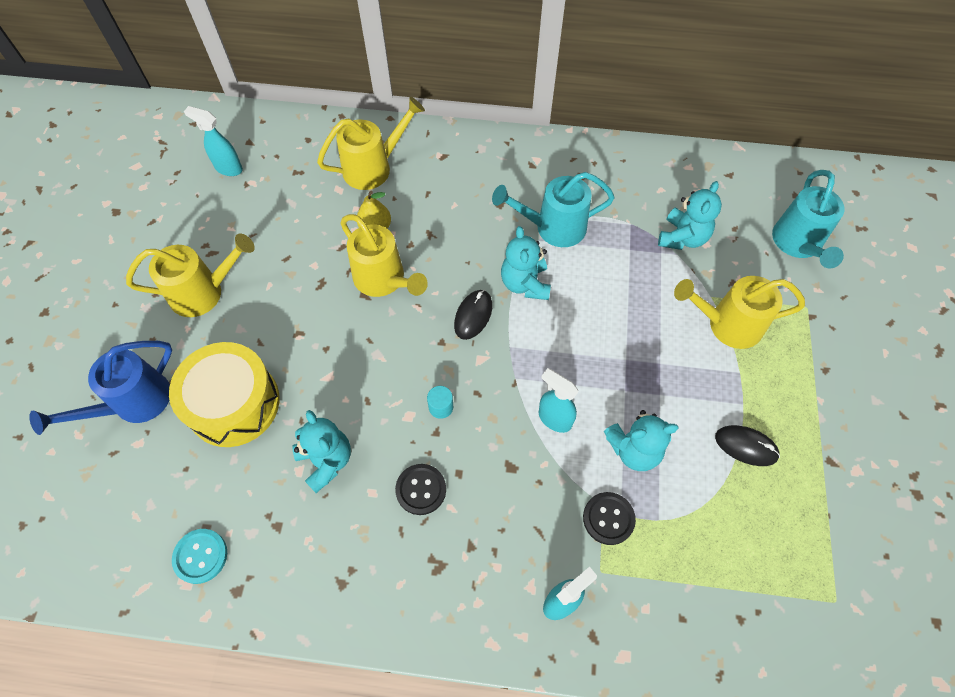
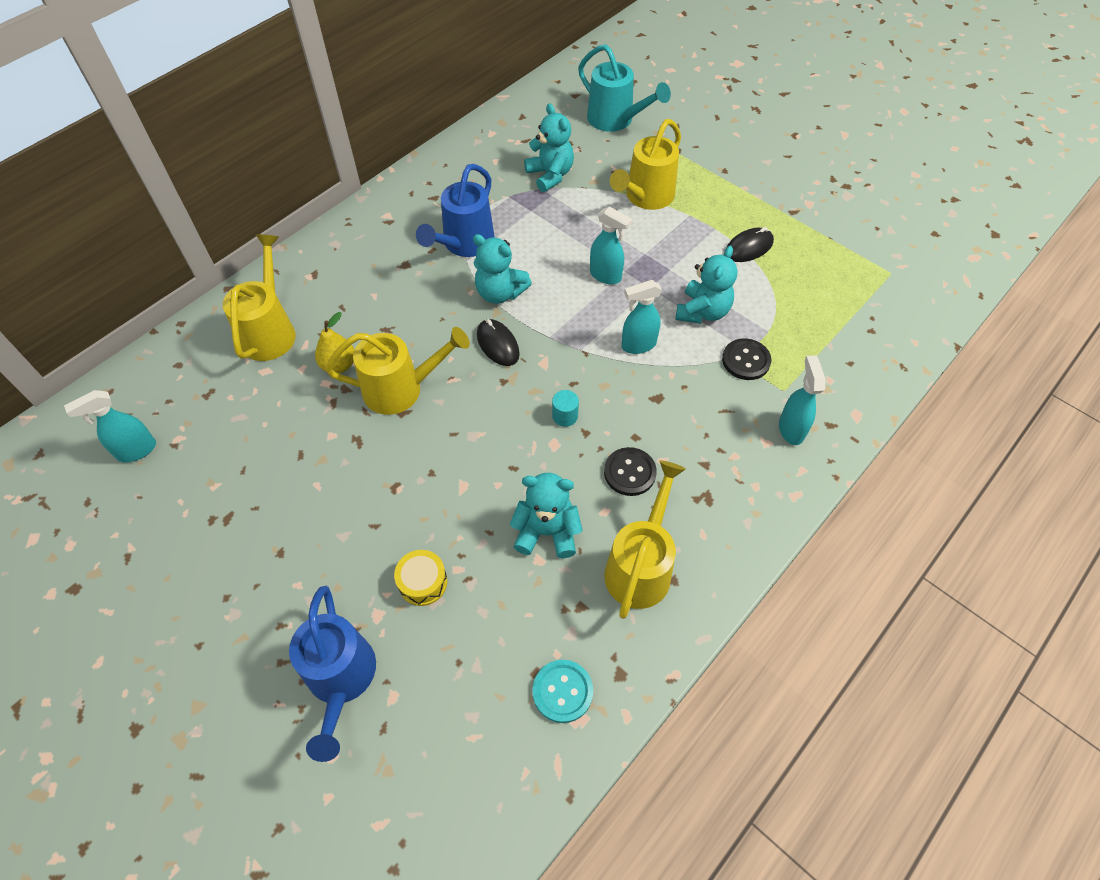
camera: 55 degrees left, 5 degrees down
(204, 292) = (269, 547): yellow watering can -> yellow watering can (641, 565)
(233, 403) = (423, 582): yellow drum -> yellow drum, size x0.46
(552, 227) = (464, 244): turquoise watering can -> blue watering can
(608, 348) = (606, 276): none -> turquoise spray bottle

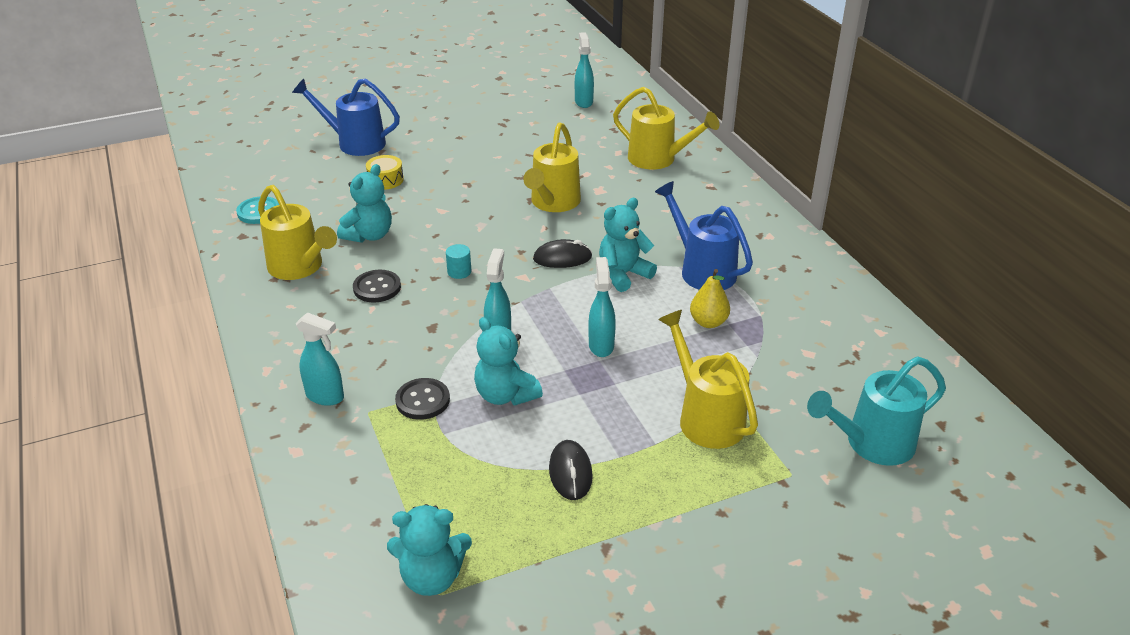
camera: 115 degrees right, 20 degrees down
(339, 365) = (599, 181): yellow pear -> yellow pear (708, 322)
(550, 175) = (782, 354): turquoise teddy bear -> turquoise teddy bear (432, 577)
(606, 276) = (601, 345): turquoise spray bottle -> turquoise spray bottle turned 120 degrees clockwise

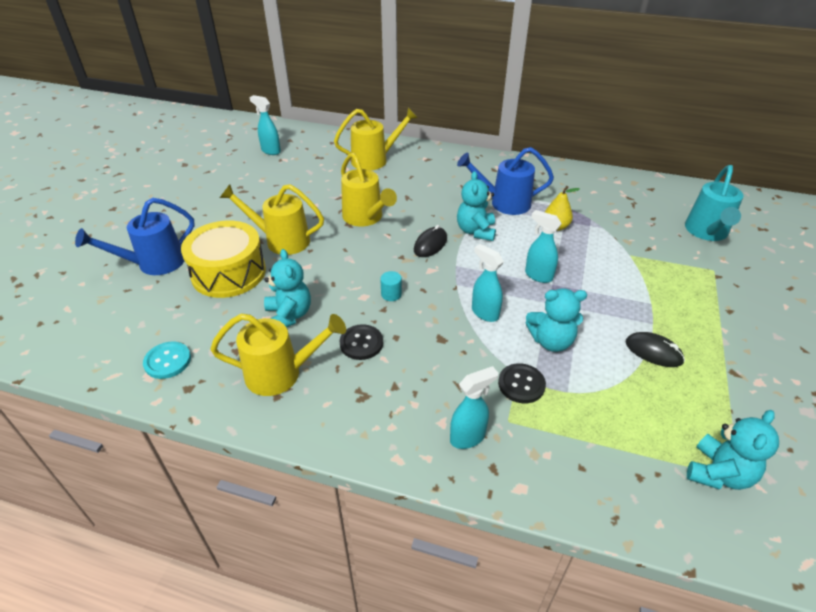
camera: 50 degrees left, 5 degrees up
(385, 180) = (229, 273): yellow drum -> yellow drum, size x2.20
(705, 417) = (641, 272): yellow watering can -> yellow watering can (281, 240)

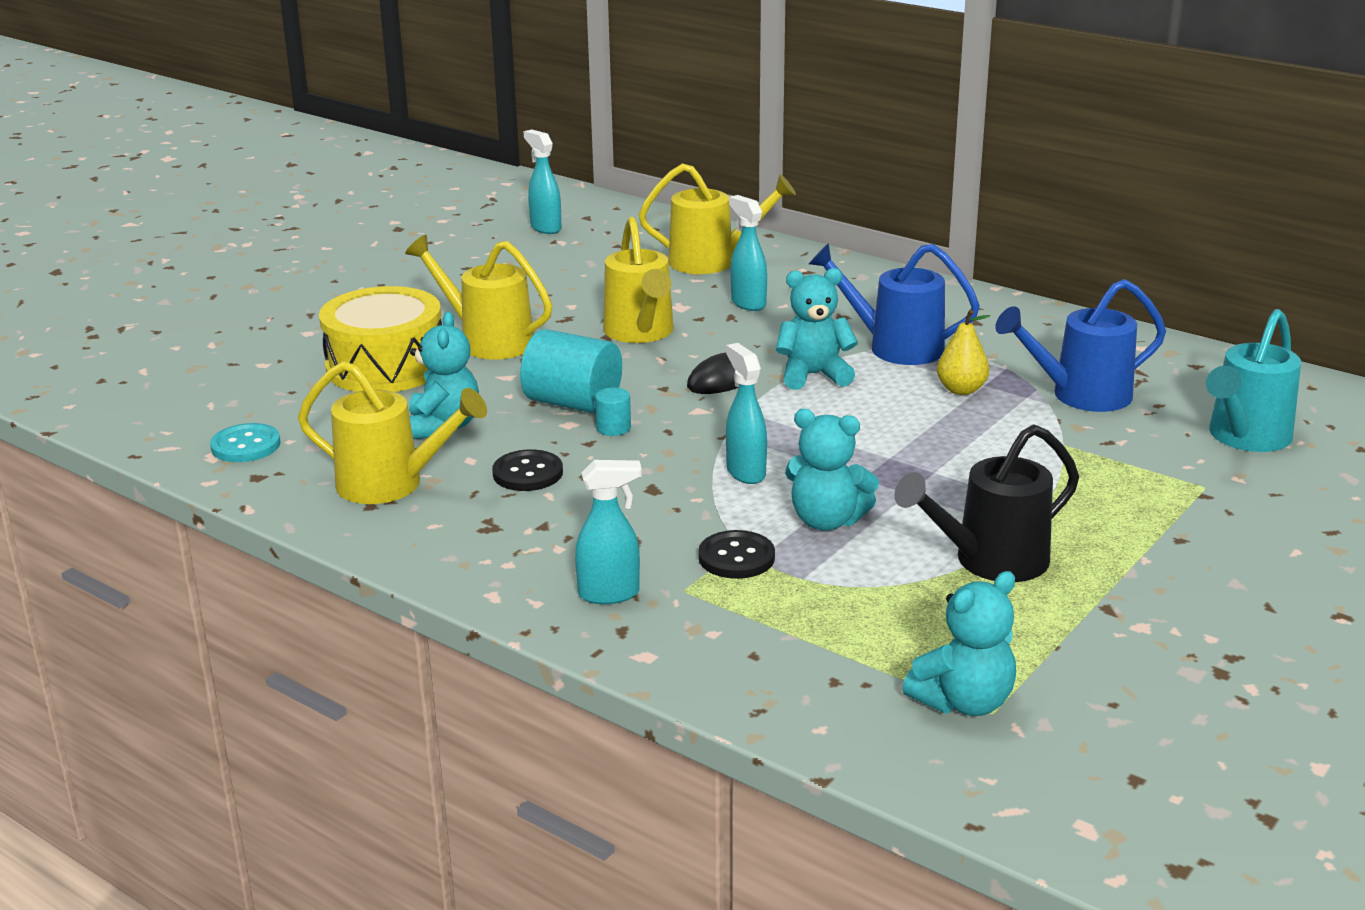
camera: 20 degrees right, 15 degrees down
(154, 264) = (285, 340): blue watering can -> blue watering can (1080, 396)
(357, 279) = (573, 403): none -> turquoise cylinder
(476, 231) = (813, 375): turquoise teddy bear -> turquoise teddy bear turned 60 degrees clockwise
(538, 275) = (874, 444): turquoise spray bottle -> turquoise spray bottle (748, 303)
(653, 352) = (989, 561): black mouse -> black watering can

